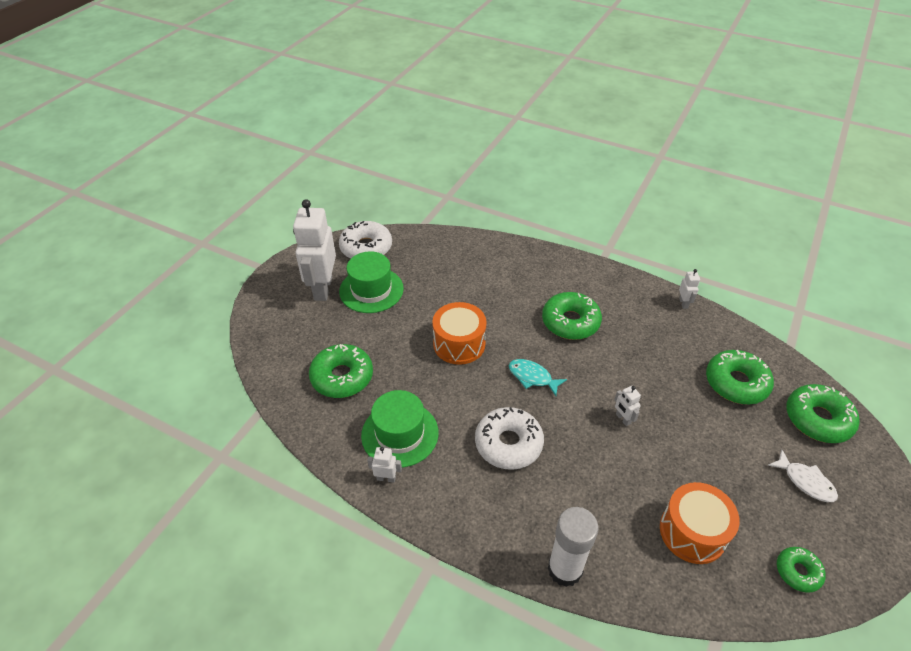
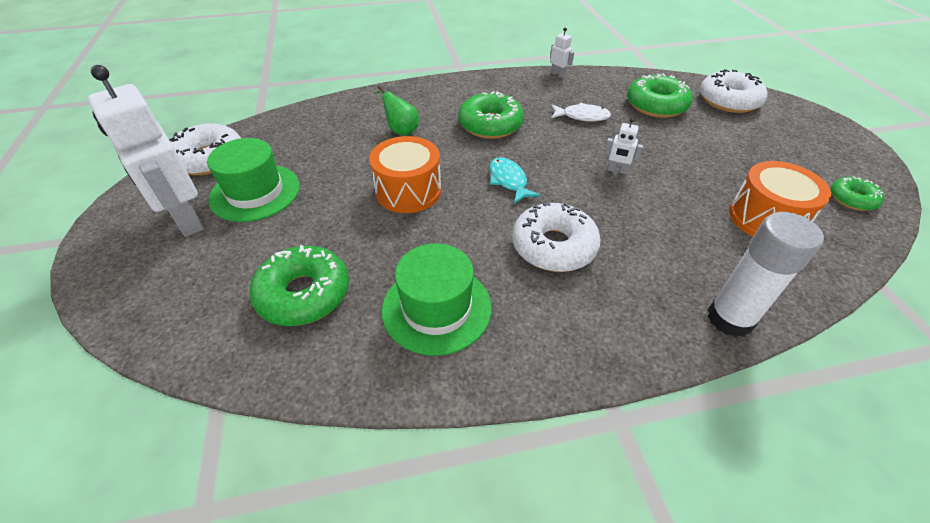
camera: 40 degrees left, 0 degrees up
(386, 478) = (471, 364): white robot -> none
(501, 290) = (401, 130): none -> green pear
(532, 377) = (508, 181): turquoise fish -> turquoise fish turned 75 degrees clockwise
(805, 481) = (775, 140): white fish -> white fish (582, 116)
(817, 419) = (728, 101): green donut -> white donut

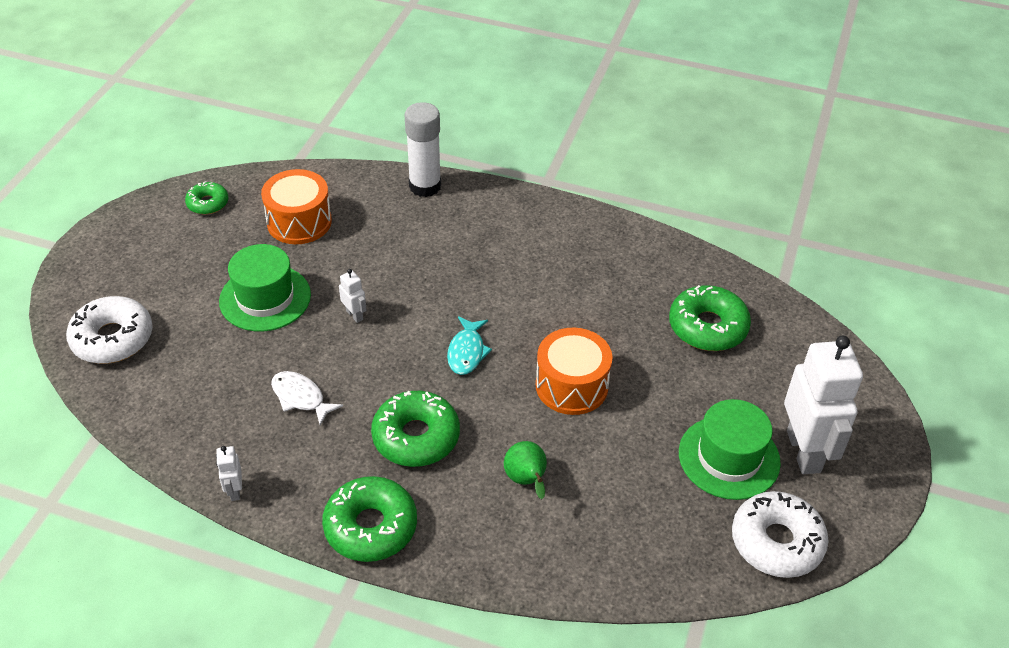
camera: 150 degrees left, 0 degrees up
(436, 308) = (612, 274): green hat -> green hat (265, 298)
(553, 246) = (488, 277): white donut -> none
(656, 105) = (198, 372): green donut -> green donut (371, 526)

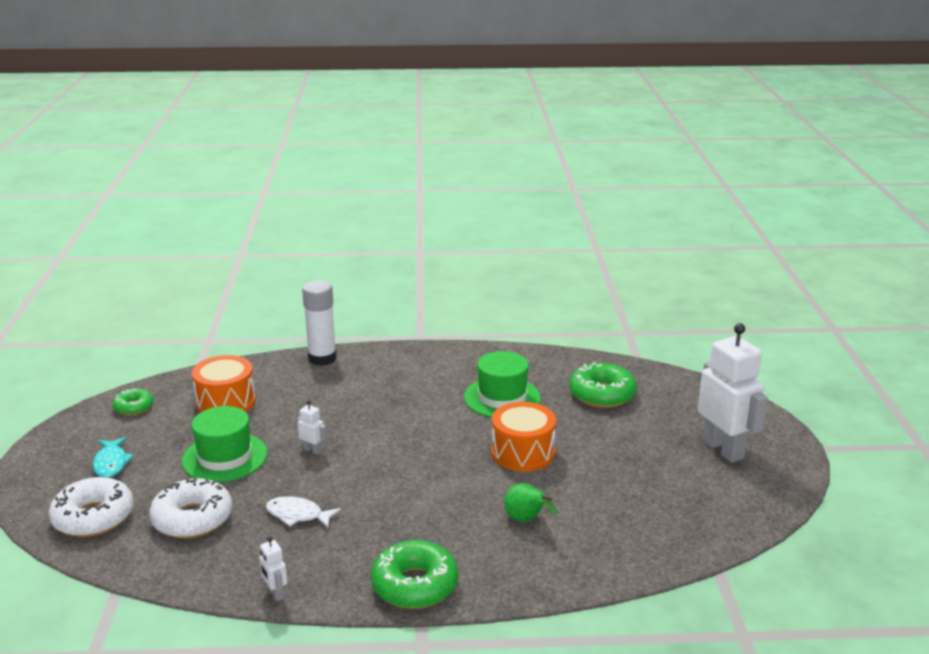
camera: 20 degrees left, 20 degrees down
(416, 437) = (416, 516): green donut -> none
(467, 352) = (424, 452): turquoise fish -> turquoise fish (111, 463)
(729, 457) = (672, 466): green hat -> green hat (502, 397)
(776, 542) = (742, 507): white donut -> white donut (192, 518)

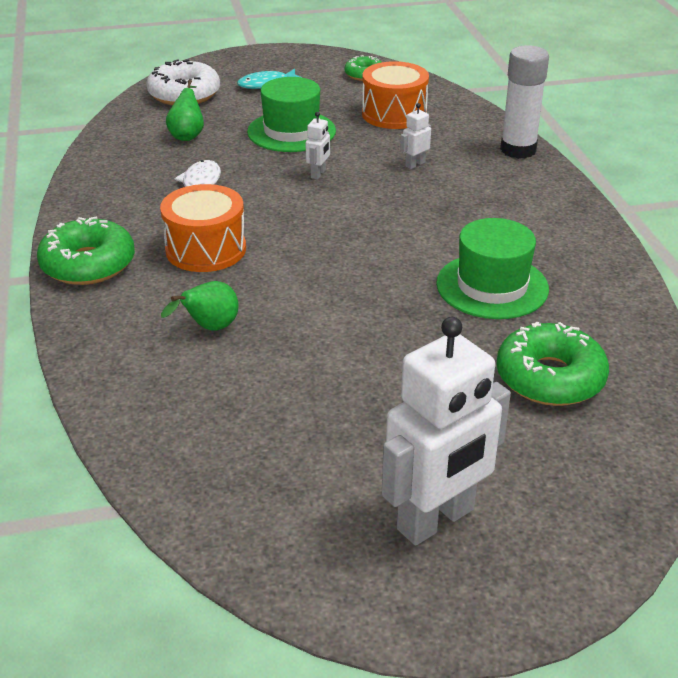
camera: 80 degrees right, 10 degrees up
(192, 518) = (187, 135): white donut -> green pear
(275, 593) = (78, 192): white robot -> white robot (415, 164)
(522, 453) = (359, 314): orange drum -> orange drum (206, 249)

